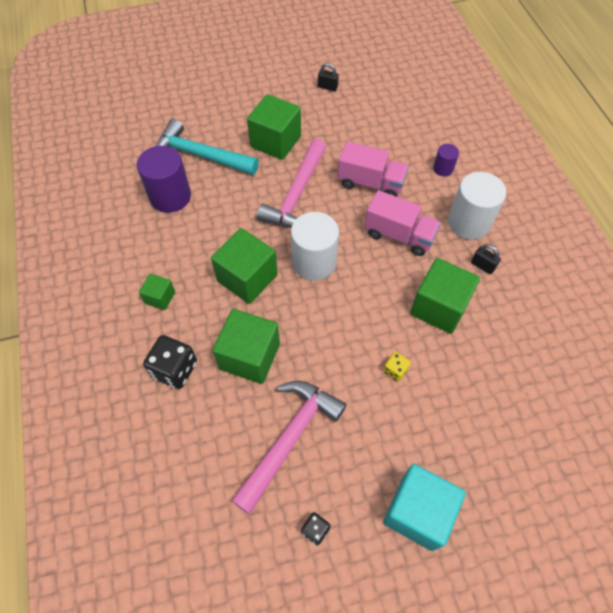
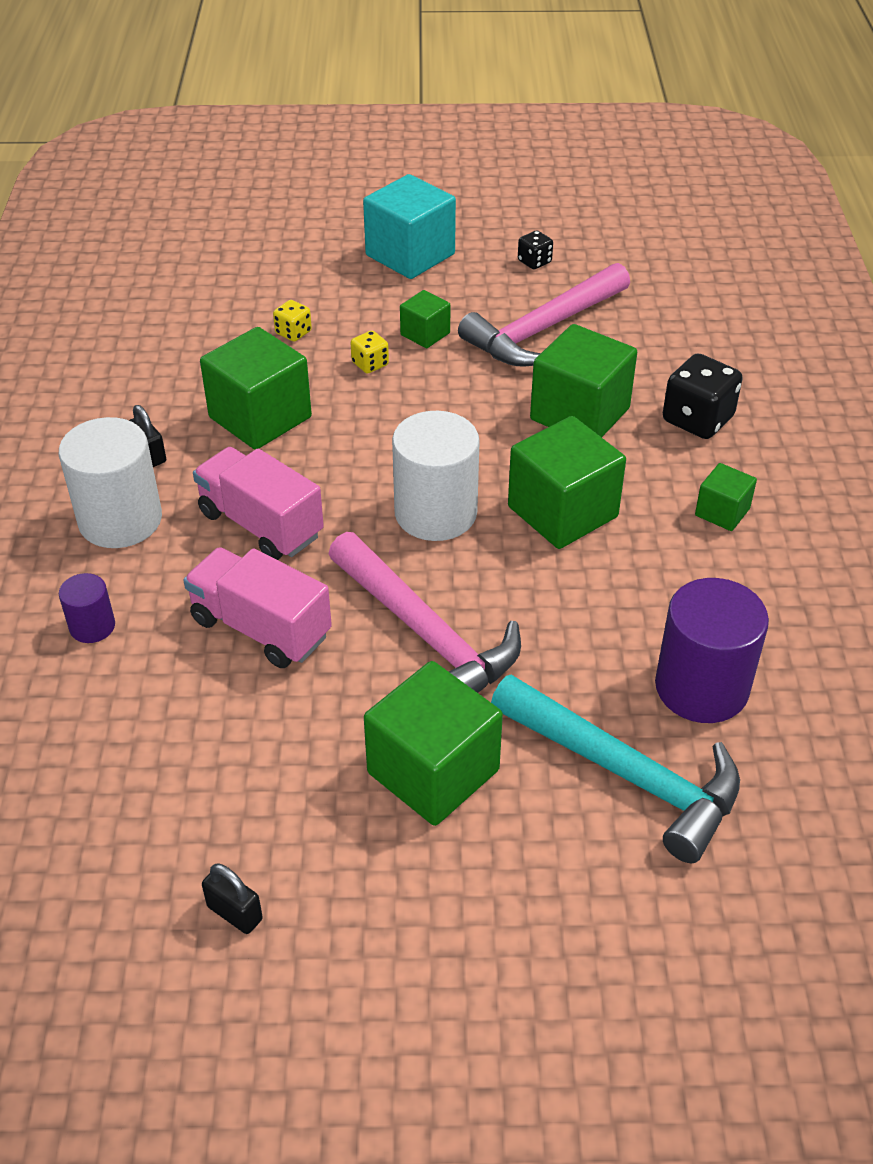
camera: 165 degrees left, 15 degrees down
(296, 195) = (426, 634): pink hammer -> pink hammer turned 105 degrees clockwise
(370, 411) = (425, 334): none -> green cube
(459, 389) = (293, 333): none -> yellow dice

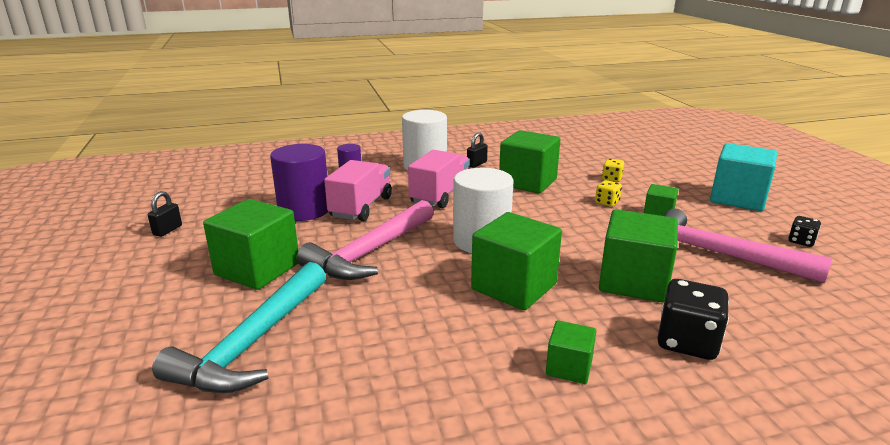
camera: 75 degrees right, 20 degrees down
(701, 687) = (345, 373): purple cylinder -> purple cylinder (304, 210)

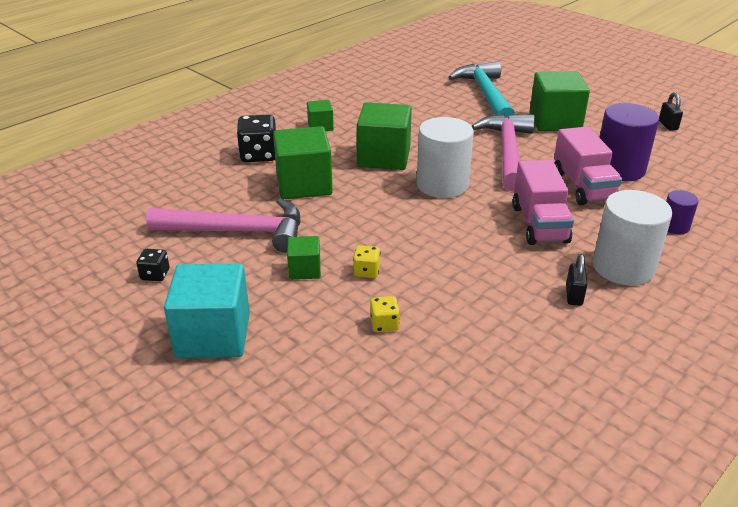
camera: 150 degrees right, 10 degrees up
(528, 182) = (477, 278): green cube -> none

